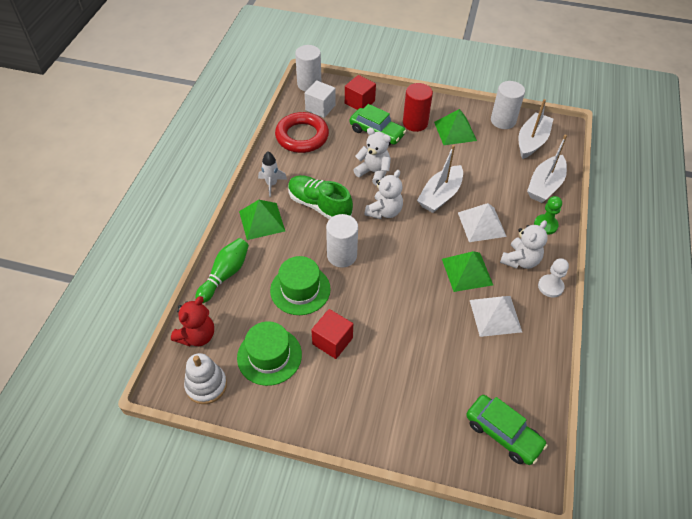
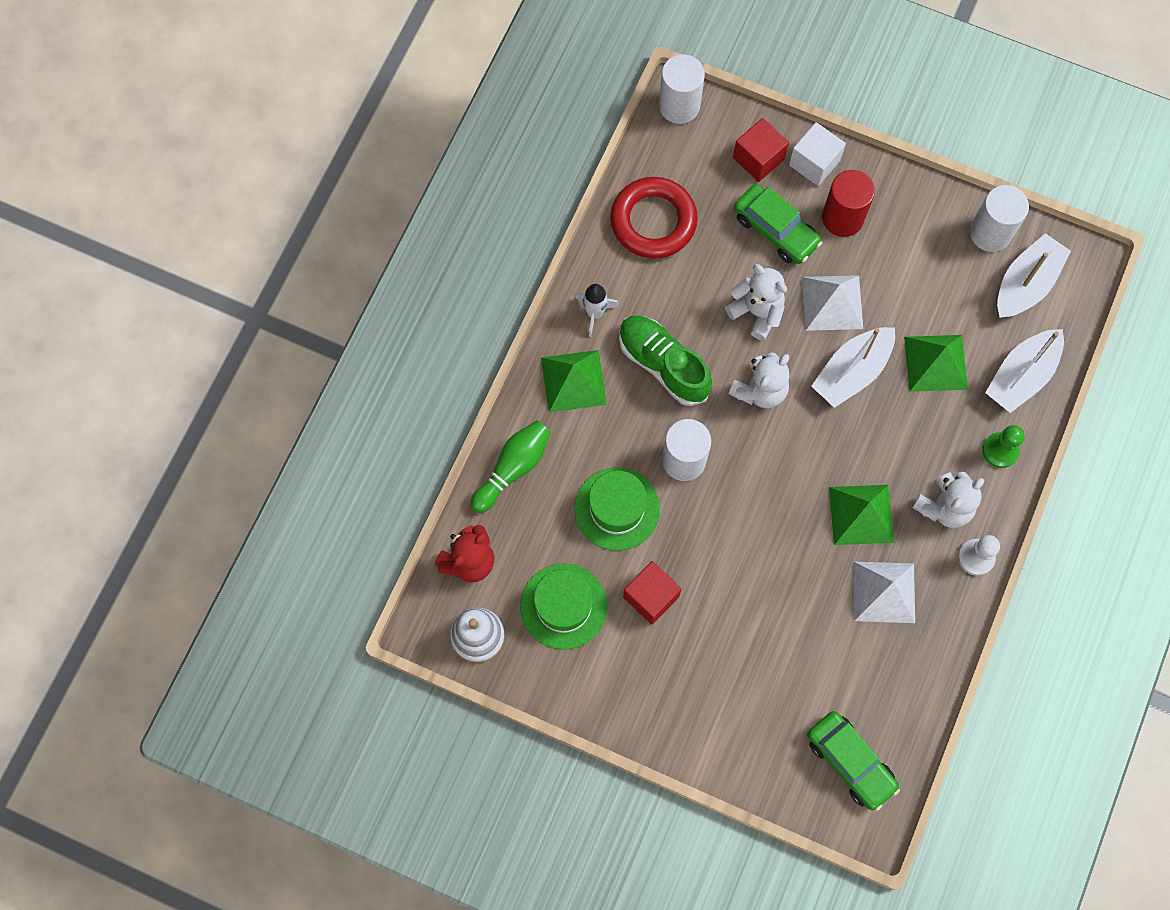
camera: 10 degrees right, 20 degrees up
(320, 108) = (691, 162): white cube -> white cube (814, 162)
(455, 131) = (905, 244): green pyramid -> green pyramid (935, 363)
(481, 224) = (903, 434): white pyramid -> white pyramid (832, 302)

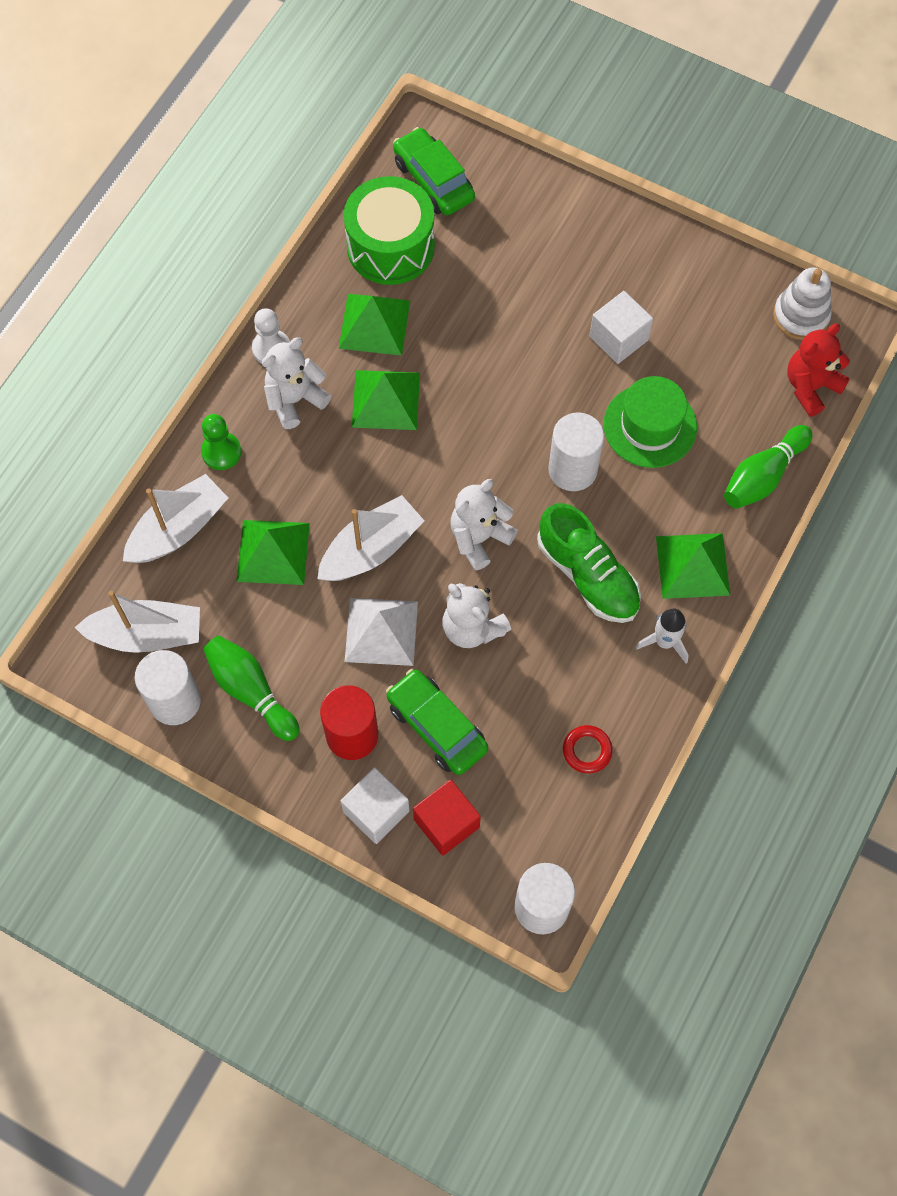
camera: 175 degrees left, 5 degrees down
(563, 606) = (711, 336): green hat -> none
(651, 597) = (618, 338): red cube -> white cube
(653, 221) = (587, 750): red ring -> red ring, size x0.46
(882, 679) = (390, 247): none -> green drum
(884, 592) = (374, 324): white pyramid -> green pyramid
(930, 245) = (251, 691): none -> green bowling pin
(1026, 284) = (147, 634): white boat -> white boat turned 135 degrees counterclockwise

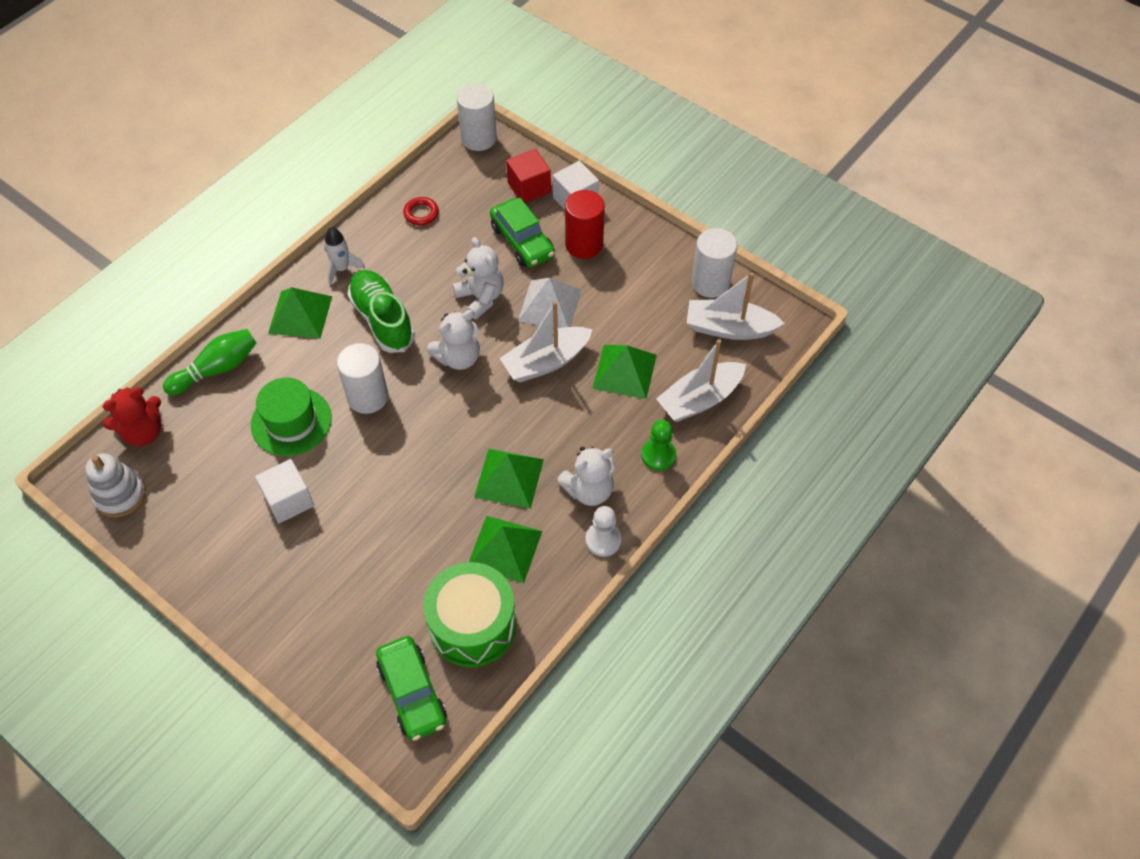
camera: 170 degrees left, 10 degrees down
(251, 691) = (653, 281): green bowling pin -> none

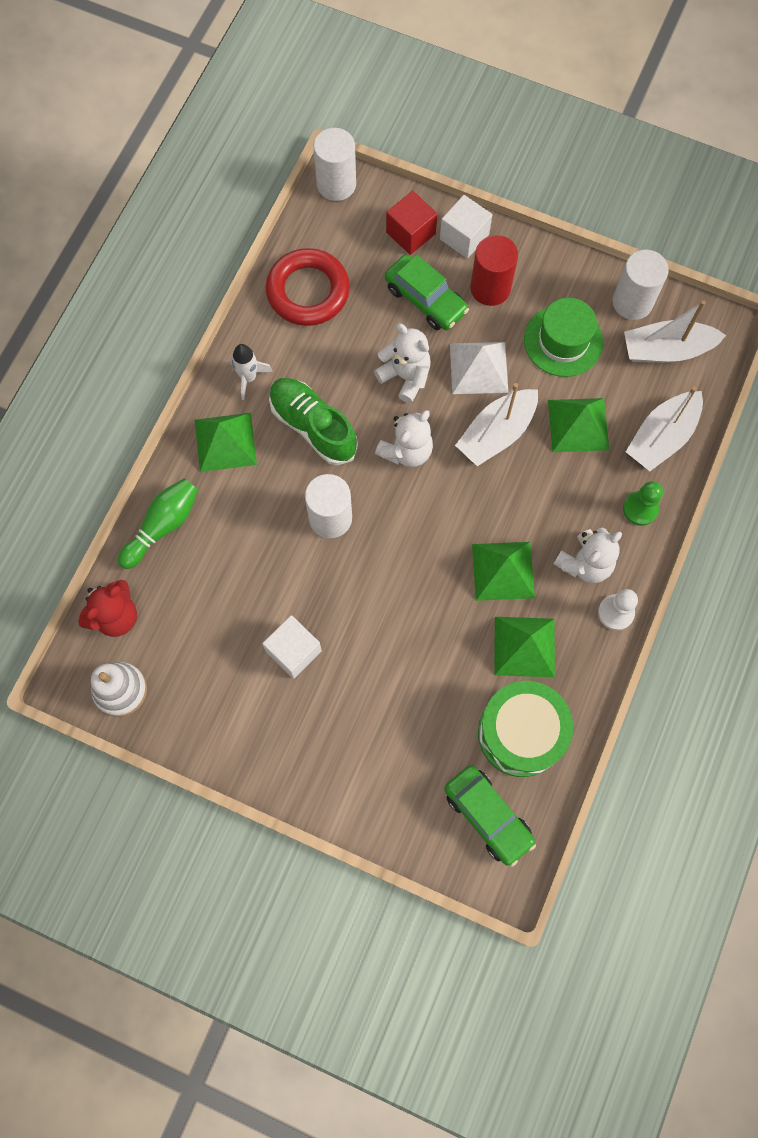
camera: 15 degrees left, 15 degrees up
(291, 421) = (263, 565): green hat -> green hat (563, 341)
(421, 213) = (308, 291): red ring -> red ring, size x2.18

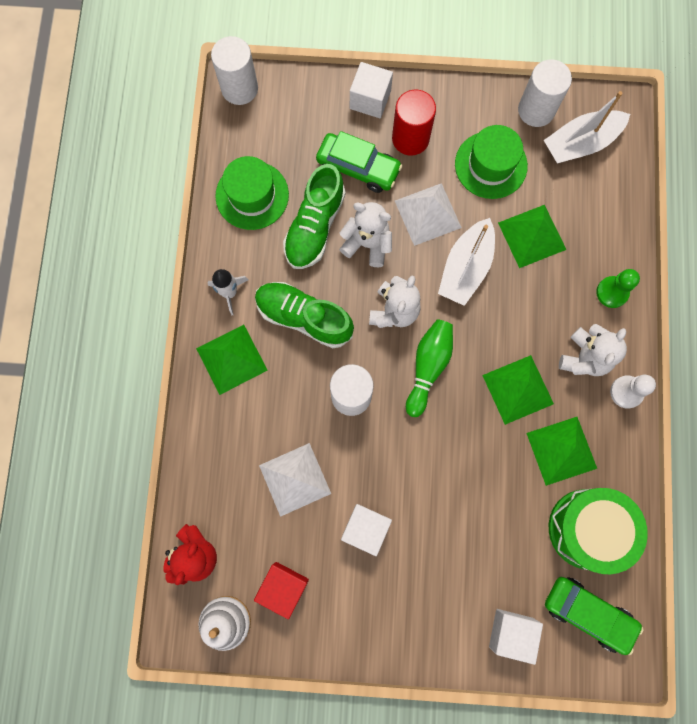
camera: 20 degrees left, 5 degrees up
(163, 526) = (205, 456): green bowling pin -> green bowling pin (428, 367)
(242, 578) = (294, 479): none -> white pyramid
(308, 291) = (252, 195): red ring -> green hat
(358, 342) = (315, 227): none -> green shoe
(401, 805) = (511, 632): none -> white cube
(410, 233) = (322, 111): red cube -> red cube (283, 587)
(661, 437) = (605, 222): white boat -> none

